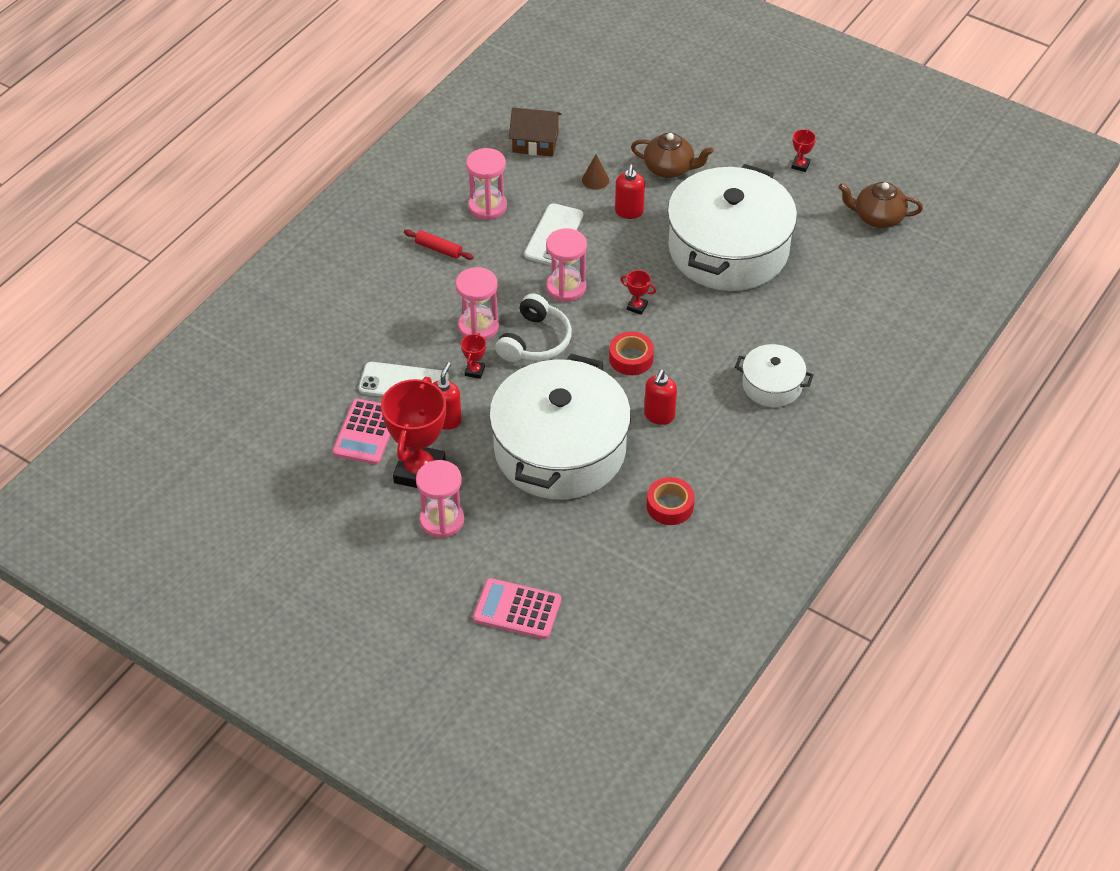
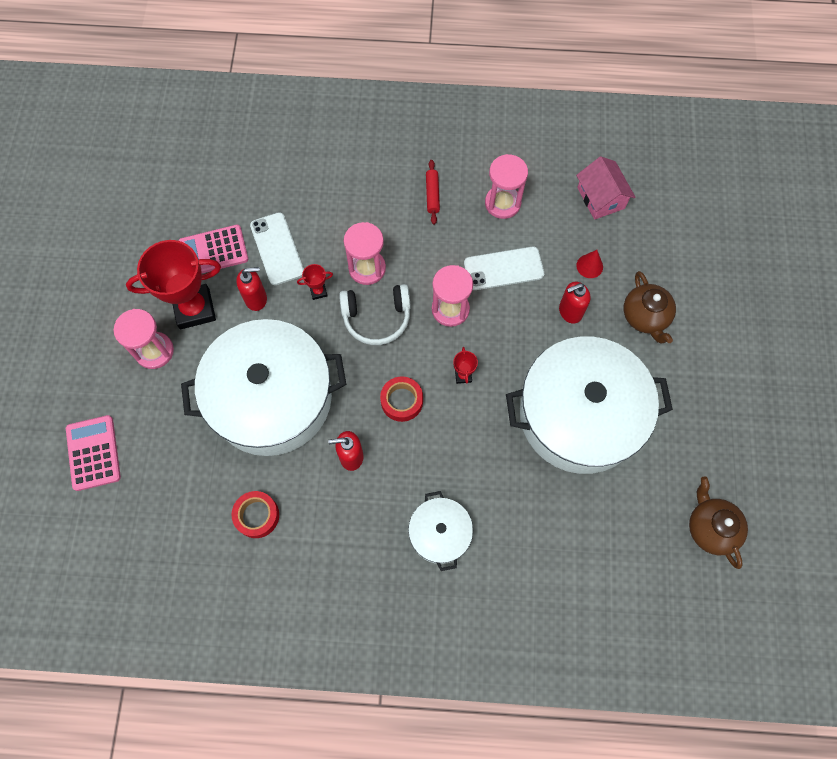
camera: 60 degrees right, 20 degrees up
(535, 143) = (600, 198): brown house -> pink house
(595, 180) = (589, 266): brown cone -> red cone
(800, 165) = (729, 424): red trophy -> none

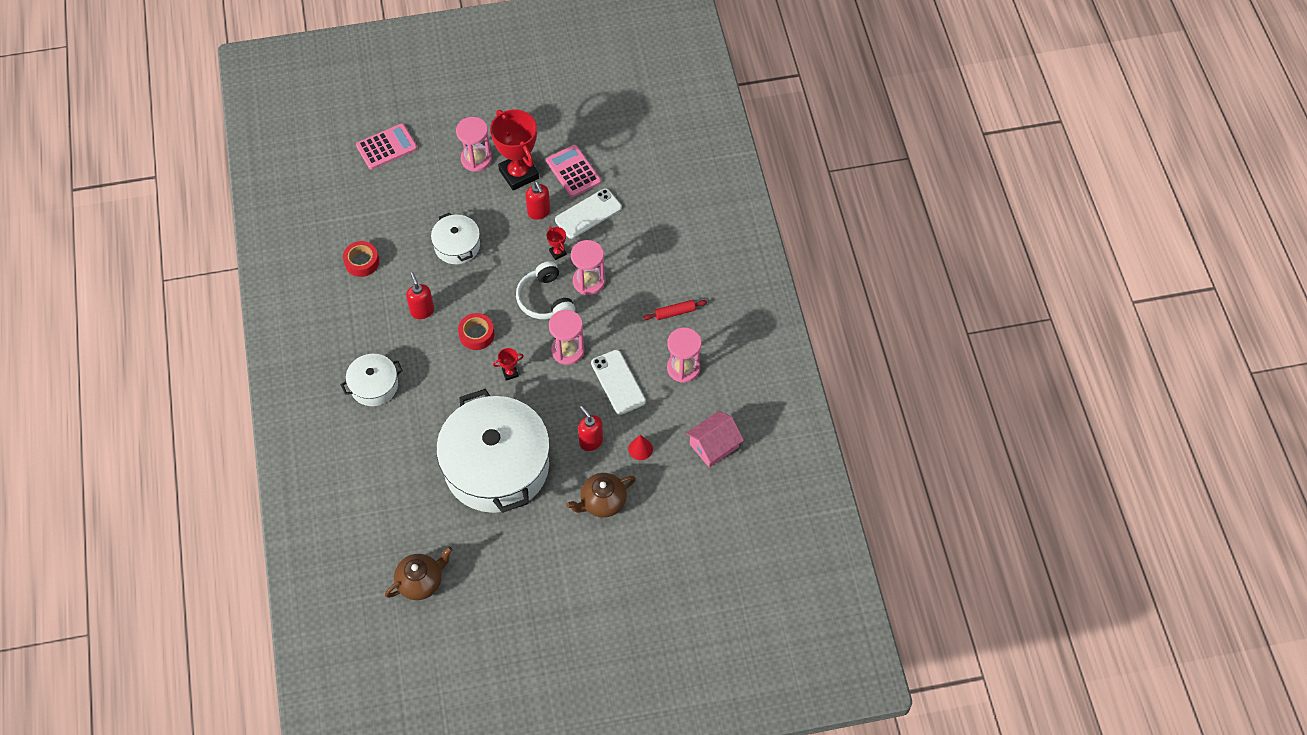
camera: 75 degrees right, 10 degrees down
(271, 398) = (457, 245): white pot -> white pot, size x0.47

